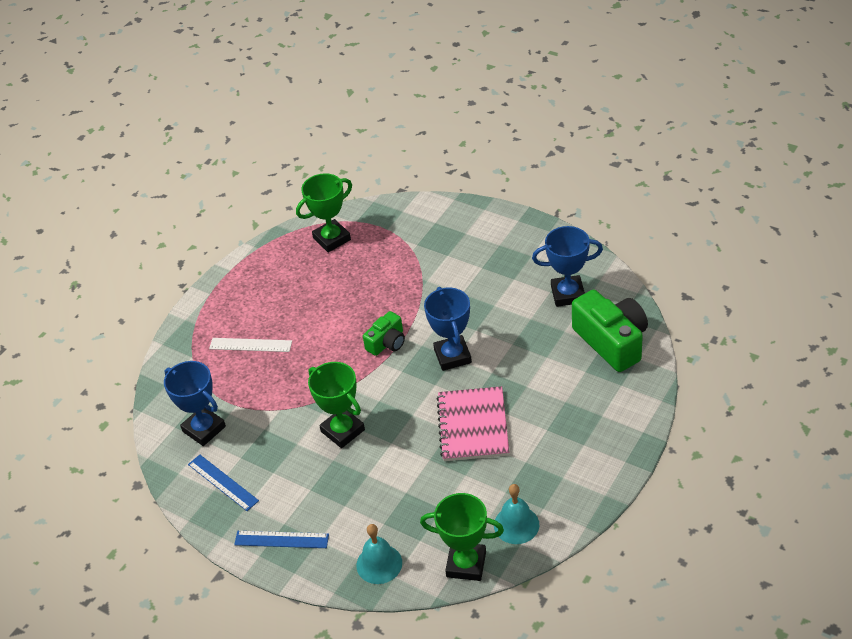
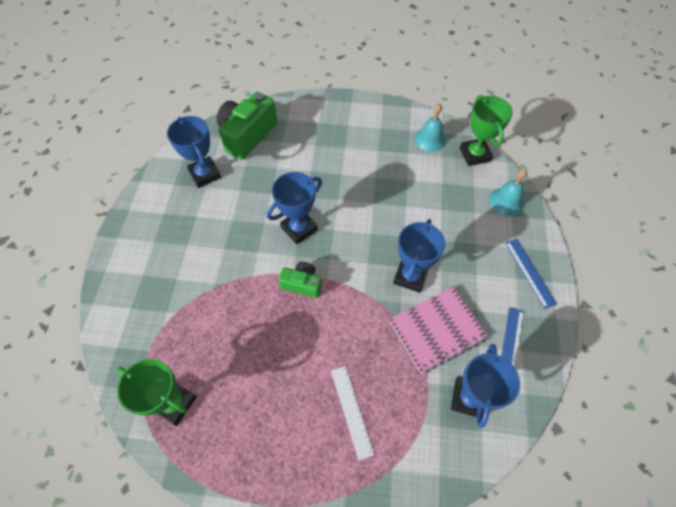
camera: 120 degrees left, 15 degrees up
(343, 431) = (410, 276): green trophy -> blue trophy
(473, 425) = (362, 190): pink notebook -> pink notebook (437, 330)

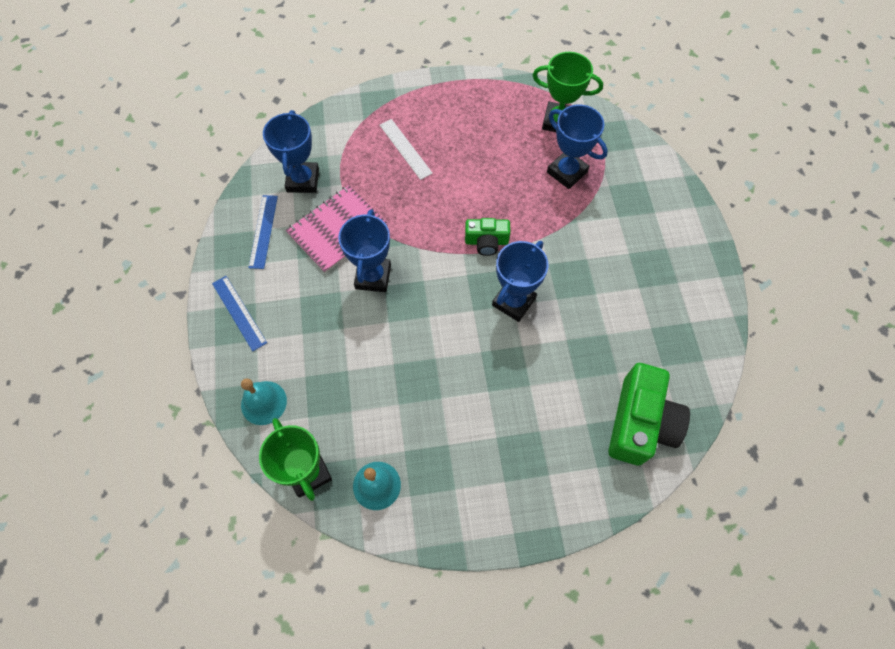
camera: 165 degrees right, 5 degrees up
(205, 174) = (661, 345): blue trophy -> blue trophy (567, 172)

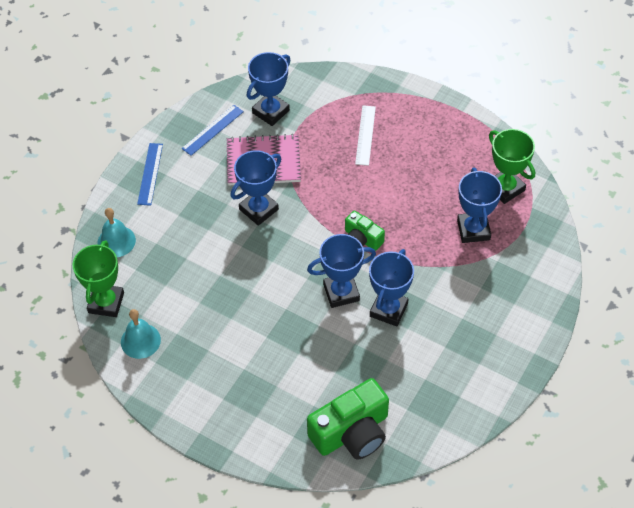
camera: 40 degrees right, 10 degrees down
(566, 288) = (388, 310): none -> blue trophy

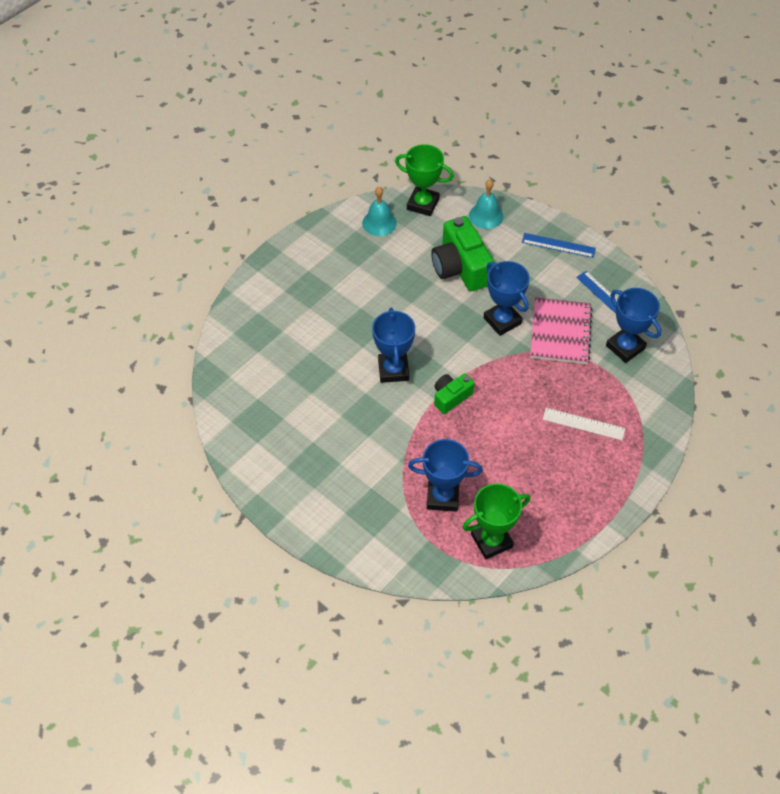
camera: 100 degrees right, 0 degrees up
(352, 432) = (248, 353): green camera -> green camera (461, 267)
(388, 310) = (365, 404): blue trophy -> none

